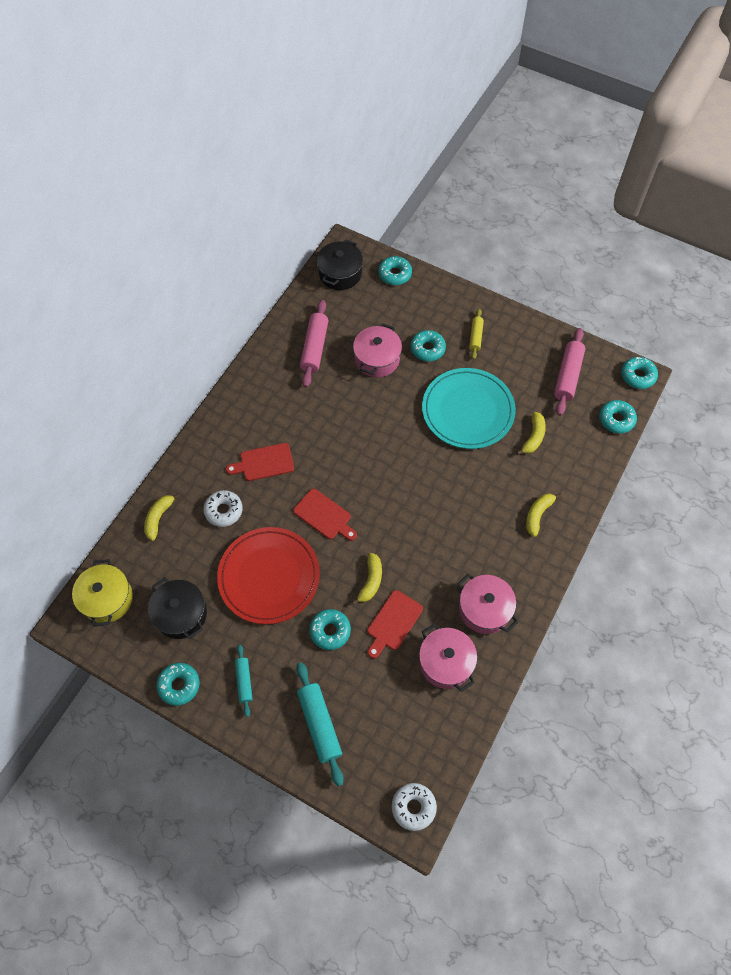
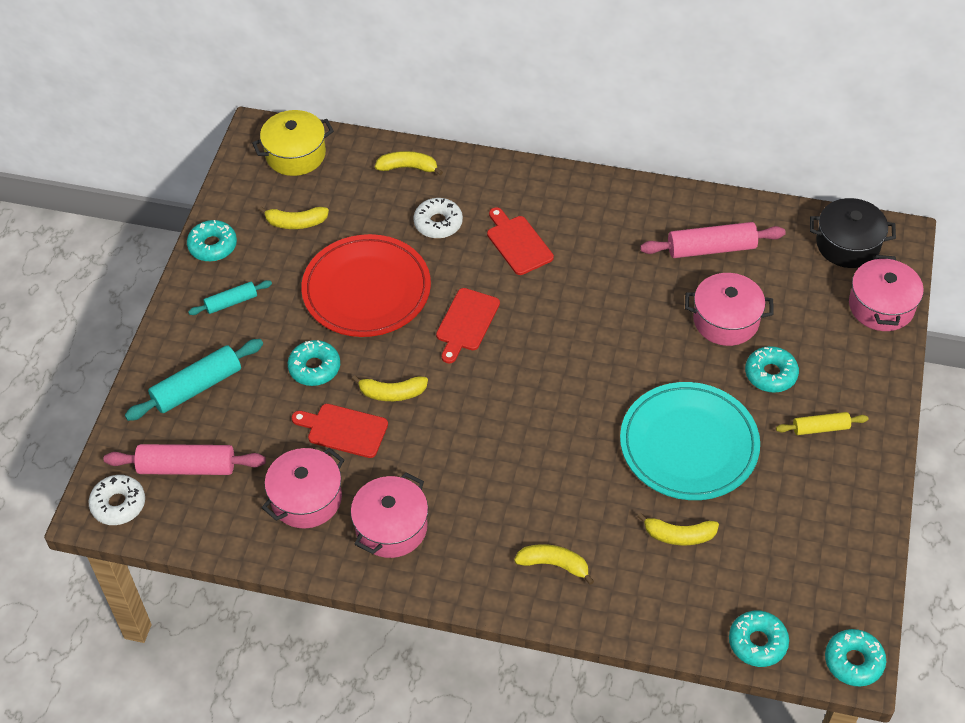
camera: 75 degrees right, 10 degrees down
(181, 614) = (296, 223): black pot -> yellow banana
(395, 274) = (881, 306): turquoise donut -> pink pot
(568, 376) = (807, 562): pink rolling pin -> pink rolling pin (187, 467)

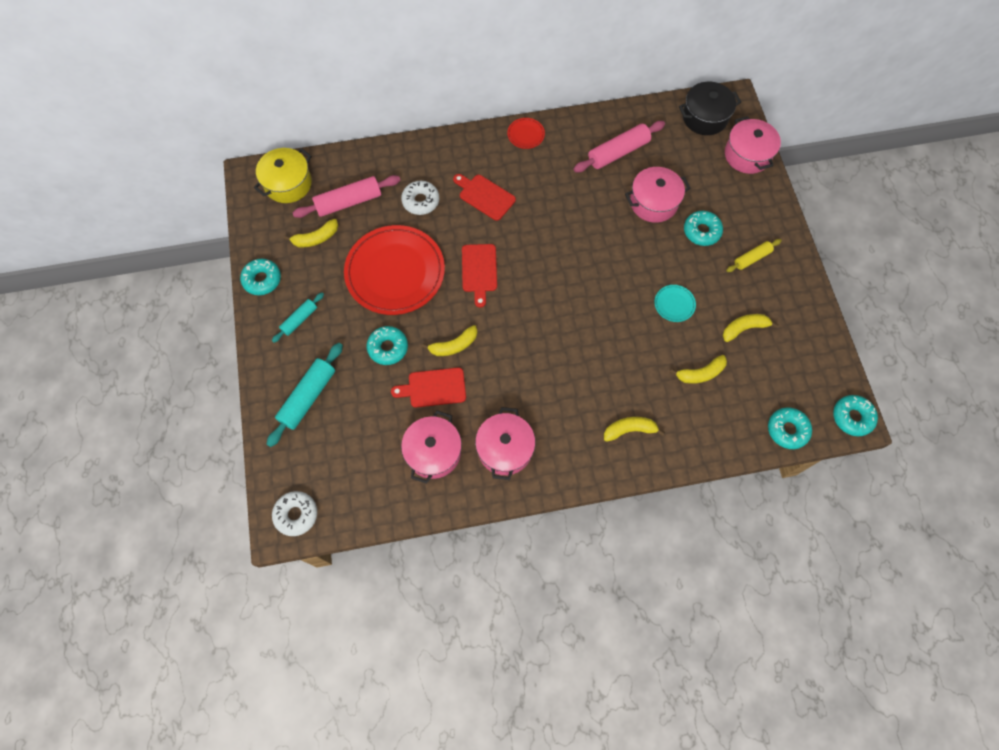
camera: 25 degrees left, 15 degrees up
(187, 467) = (333, 464): pink rolling pin -> pink rolling pin (349, 202)
(408, 167) = (377, 165): yellow banana -> yellow banana (744, 328)
(605, 191) = (526, 134): none -> red plate
(689, 445) = (674, 304): turquoise plate -> turquoise plate, size x0.41

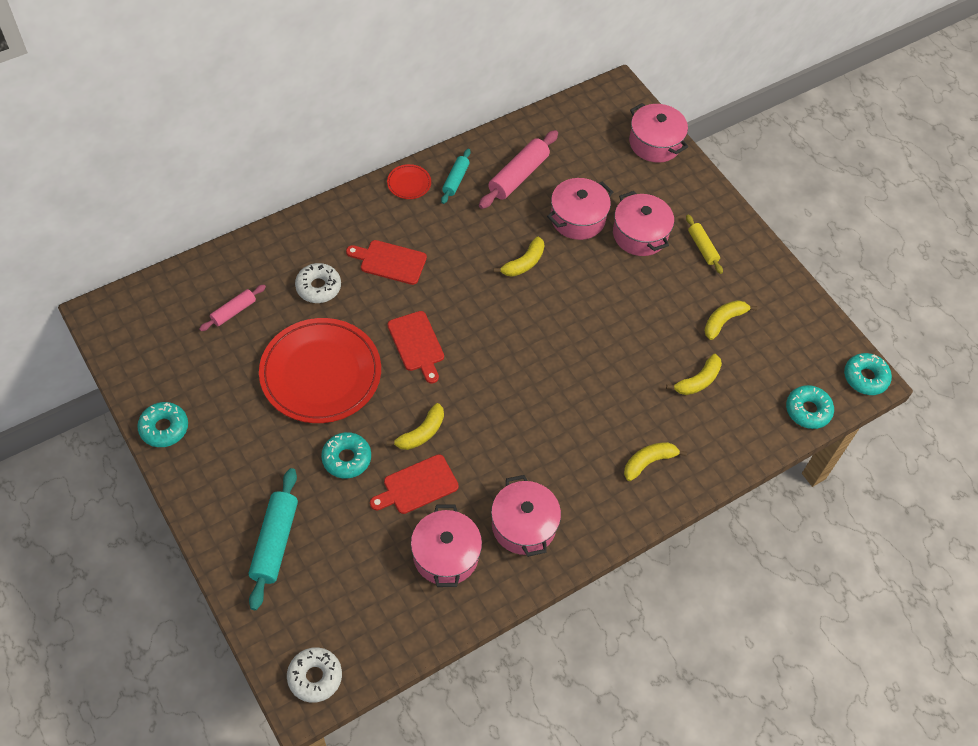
camera: 25 degrees left, 10 degrees down
(288, 184) = (151, 311): yellow pot -> none
(299, 320) = (228, 459): turquoise rolling pin -> turquoise rolling pin (455, 180)
(316, 238) = (211, 363): yellow banana -> yellow banana (524, 263)
(349, 202) = (234, 311): pink rolling pin -> pink rolling pin, size x0.59
(674, 304) = (642, 318): turquoise plate -> none
(701, 231) = (640, 234): turquoise donut -> pink pot
(704, 117) = (595, 116): black pot -> none
(752, 258) = (702, 247): yellow rolling pin -> yellow rolling pin turned 60 degrees counterclockwise

